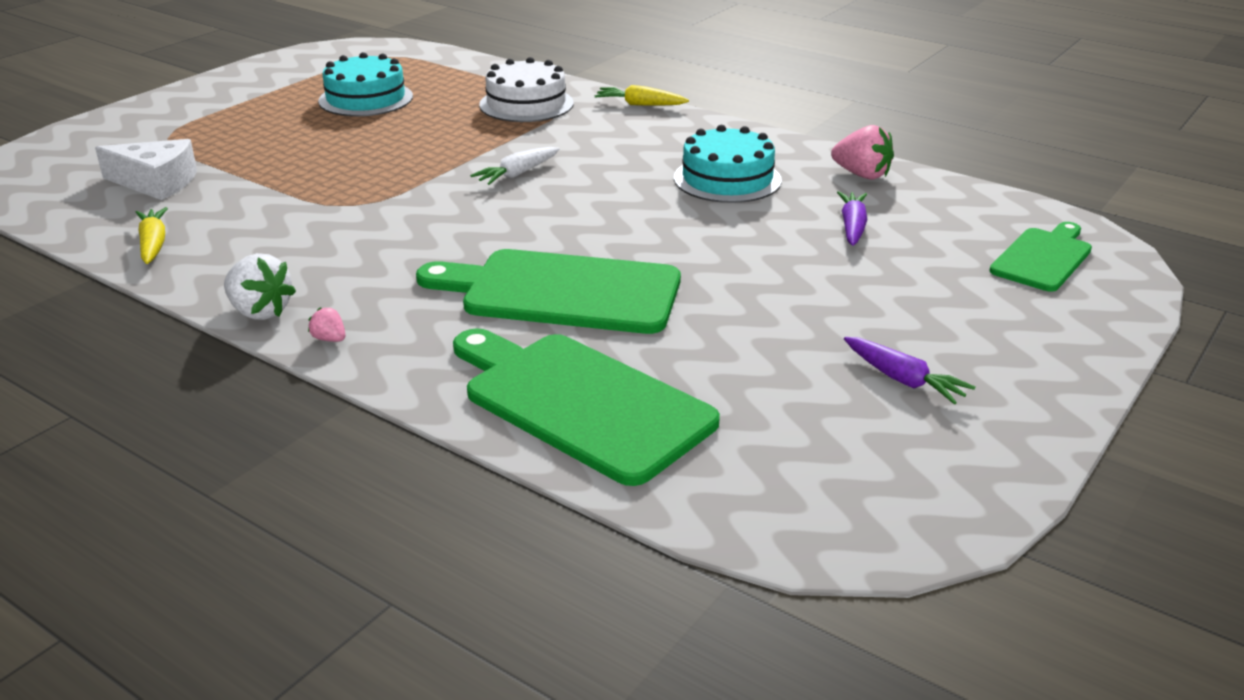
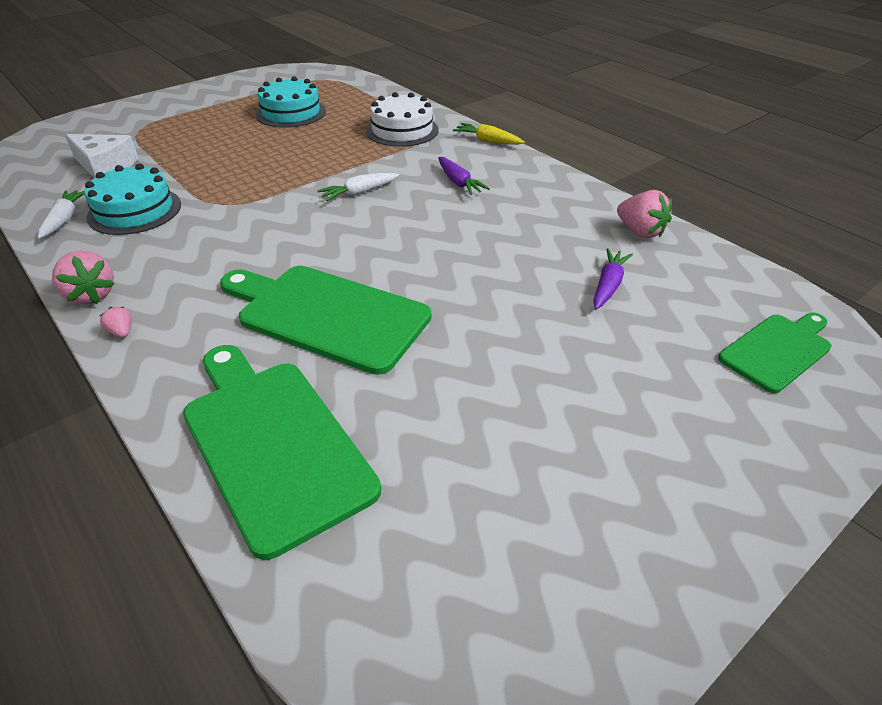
camera: 15 degrees right, 10 degrees up
(153, 244) = (65, 219): yellow carrot -> white carrot
(260, 312) = (91, 295): white strawberry -> pink strawberry
(727, 179) = (522, 220): turquoise cake -> turquoise cake (134, 210)
(903, 380) = (580, 478): purple carrot -> purple carrot (459, 182)

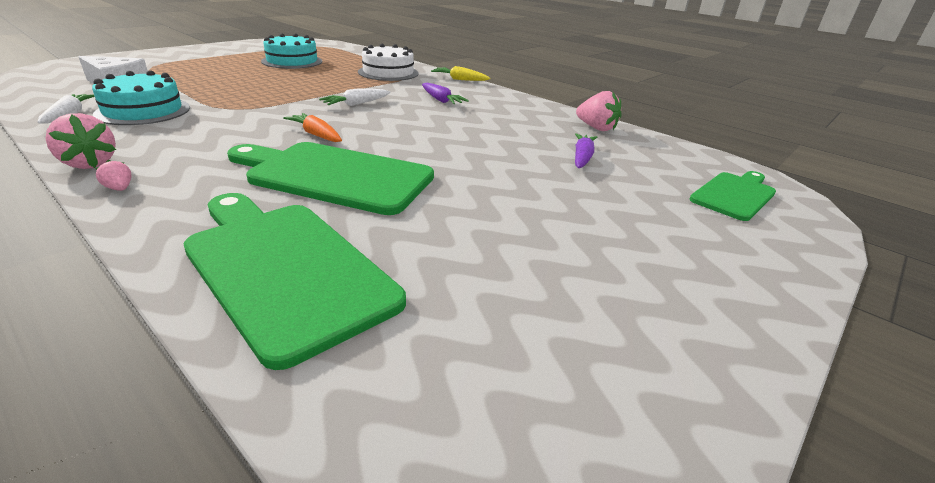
camera: 10 degrees left, 10 degrees down
(311, 248) = (316, 135): none -> orange carrot

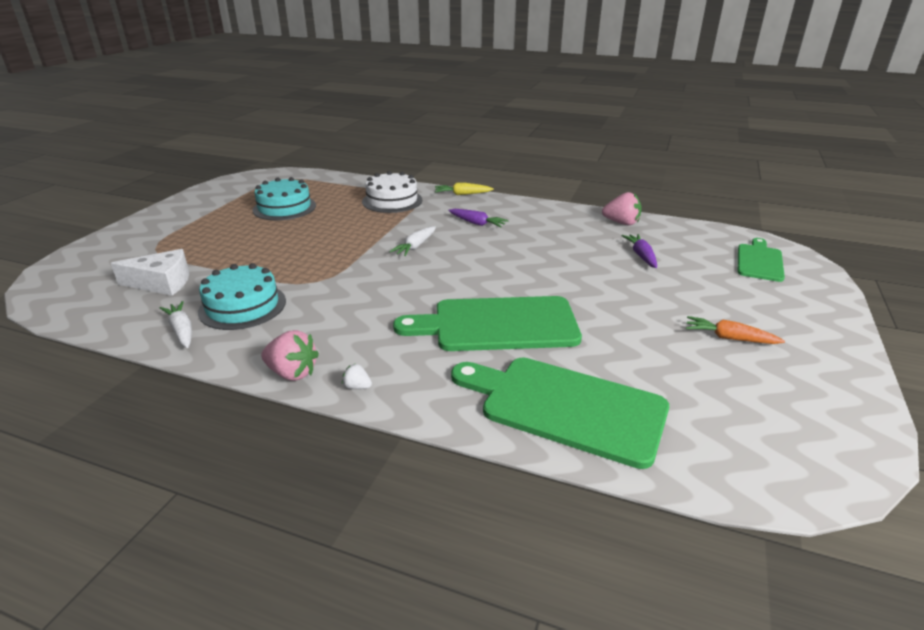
camera: 20 degrees left, 0 degrees up
(119, 189) = (357, 387): pink strawberry -> white strawberry
(316, 135) = (429, 289): orange carrot -> orange carrot (729, 338)

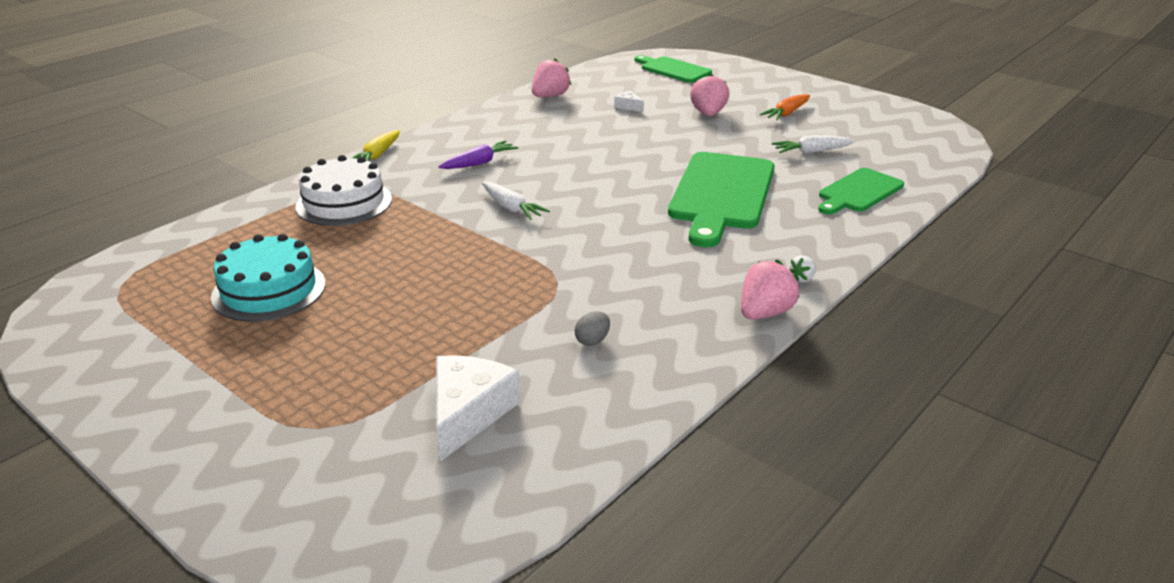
camera: 70 degrees left, 0 degrees up
(182, 330) = (632, 390): white carrot -> white carrot (811, 152)
(242, 306) = (592, 341): turquoise cake -> grey egg
(565, 406) = (858, 192): green cutting board -> green cutting board, size x0.59
(641, 255) = (628, 106): purple carrot -> white cheese
(671, 294) = (708, 114): none -> pink strawberry

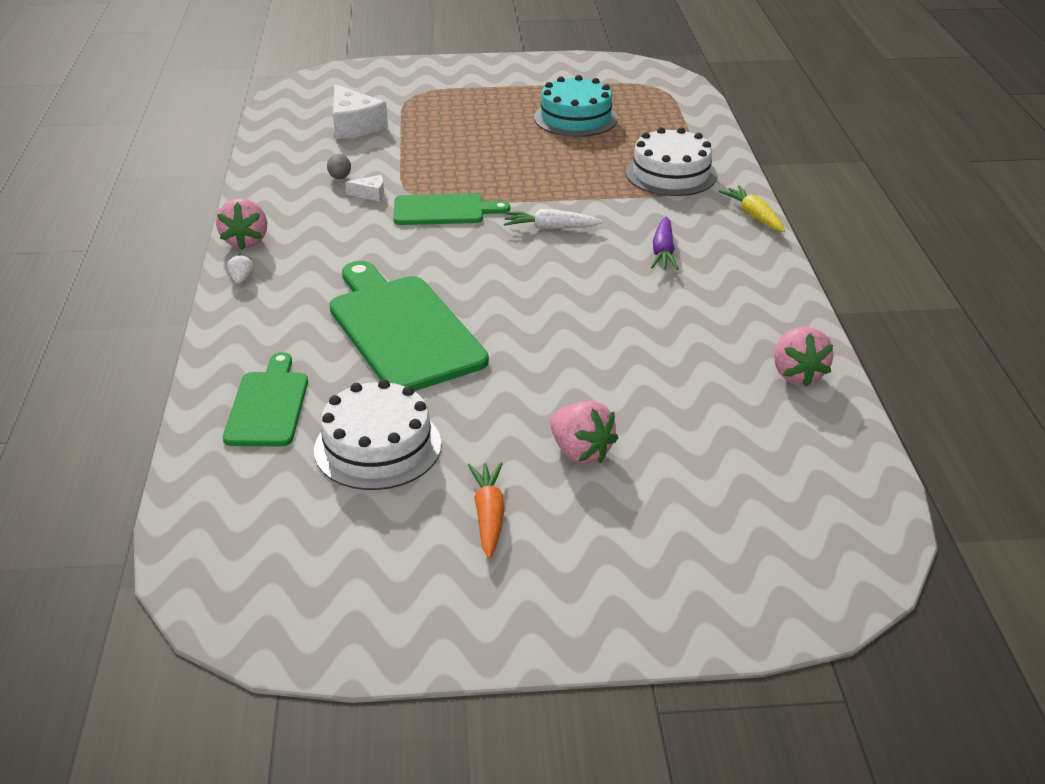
camera: 135 degrees right, 5 degrees up
(628, 106) = (688, 409): white cheese -> white cheese (370, 194)
(673, 69) = (781, 538): green cutting board -> green cutting board (443, 210)
(811, 152) = (378, 447): white carrot -> white cake

